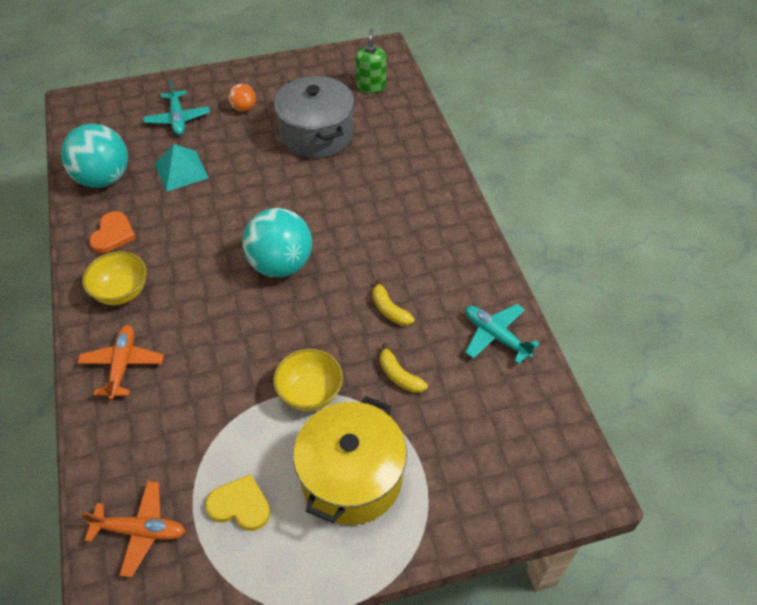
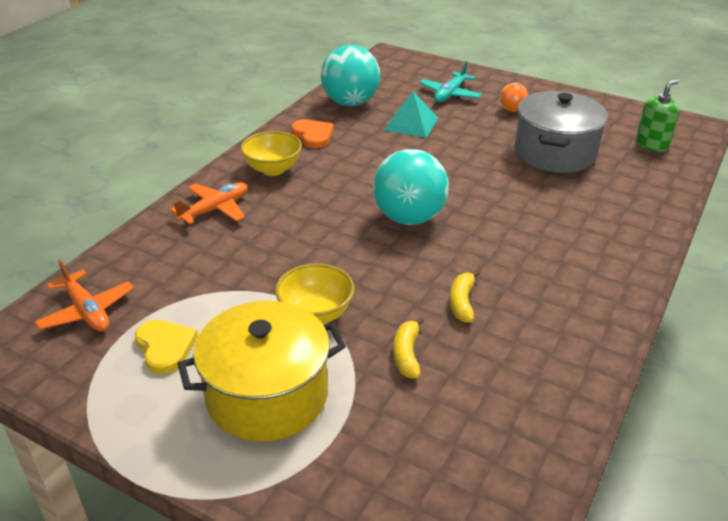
camera: 45 degrees right, 15 degrees down
(113, 234) = (313, 135): orange heart -> orange heart turned 90 degrees counterclockwise
(495, 336) = (544, 389): turquoise plane -> none

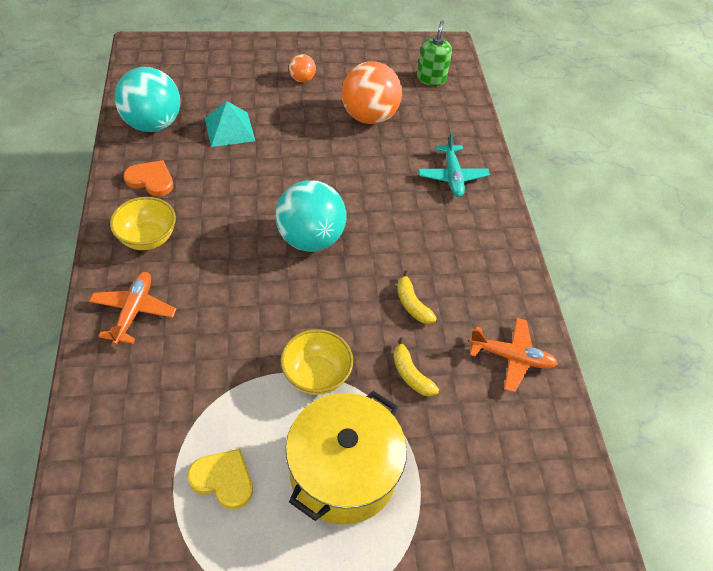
camera: 40 degrees left, 15 degrees up
(87, 311) = (117, 486): orange plane -> orange plane (512, 357)
(450, 94) = (236, 79): turquoise plane -> turquoise plane (452, 176)
(554, 153) = (369, 117): grey pot -> orange ball

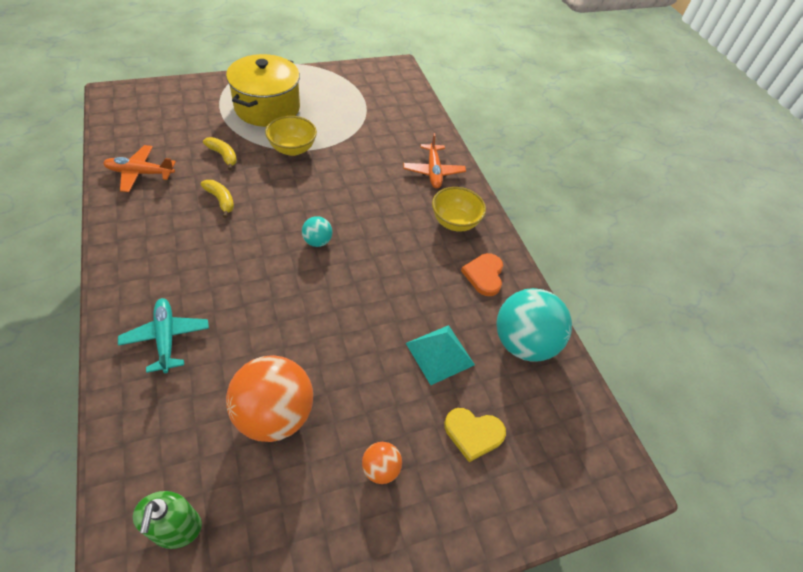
camera: 165 degrees right, 0 degrees up
(151, 180) = (484, 275): orange heart -> orange heart turned 90 degrees clockwise
(223, 479) = (337, 100): yellow heart -> yellow heart (473, 433)
(310, 239) = (317, 241): turquoise ball -> turquoise ball, size x0.47

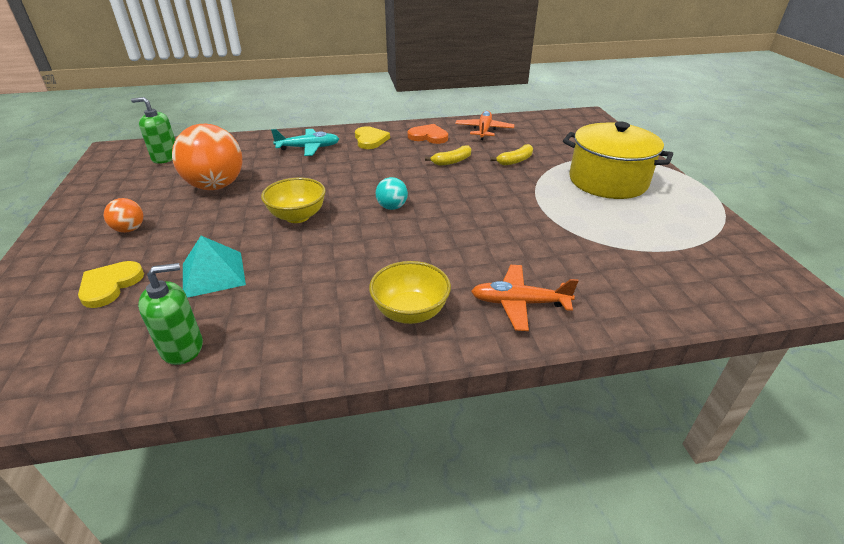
camera: 105 degrees right, 15 degrees down
(149, 274) = (370, 140): none -> yellow heart
(292, 149) = (537, 195): yellow bowl -> yellow bowl (297, 216)
(484, 275) = (306, 328): orange heart -> orange heart (428, 136)
(523, 343) = (182, 347): turquoise ball -> green soap dispenser

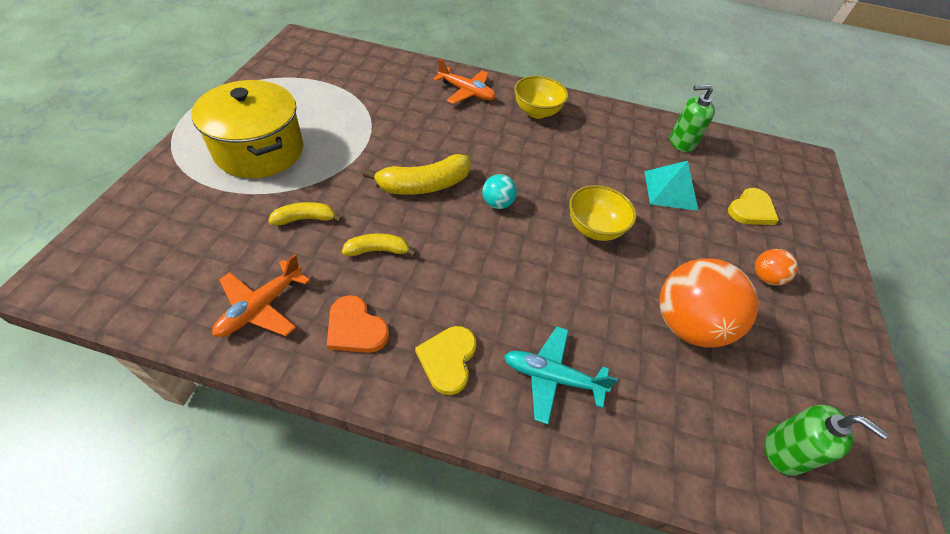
camera: 160 degrees left, 15 degrees up
(462, 200) = (424, 185): none -> yellow banana

